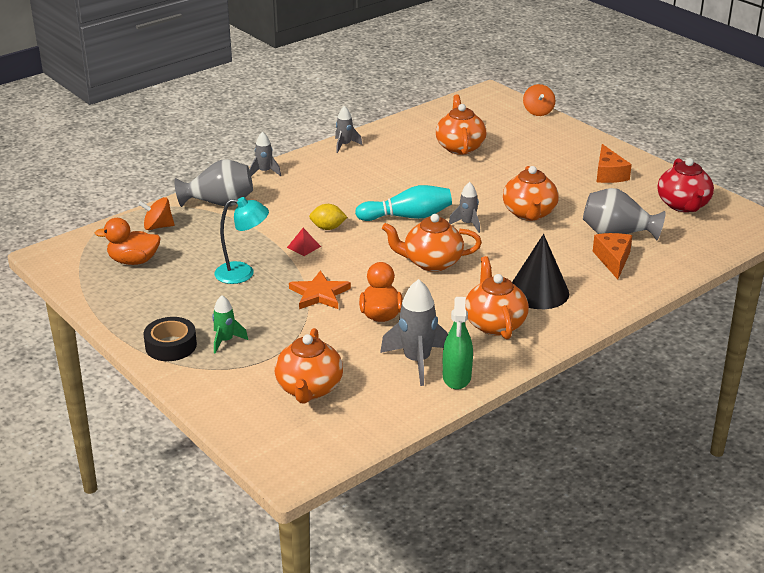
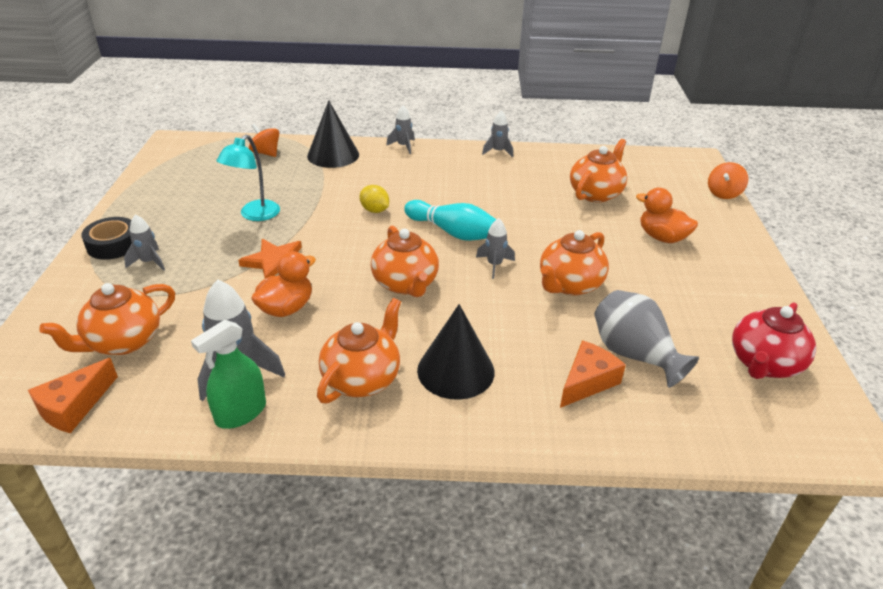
camera: 40 degrees right, 5 degrees up
(133, 261) = (208, 170): orange duck -> orange duck (662, 237)
(219, 203) = (333, 155): grey vase -> black cone
(225, 341) = (149, 262): green rocket -> grey rocket
(243, 273) = (255, 215): turquoise lamp -> turquoise lamp turned 75 degrees clockwise
(303, 247) = (331, 216): red pyramid -> none
(431, 262) = (405, 284): orange teapot -> orange teapot turned 150 degrees counterclockwise
(609, 174) = (717, 286): orange cheese -> orange cheese (74, 406)

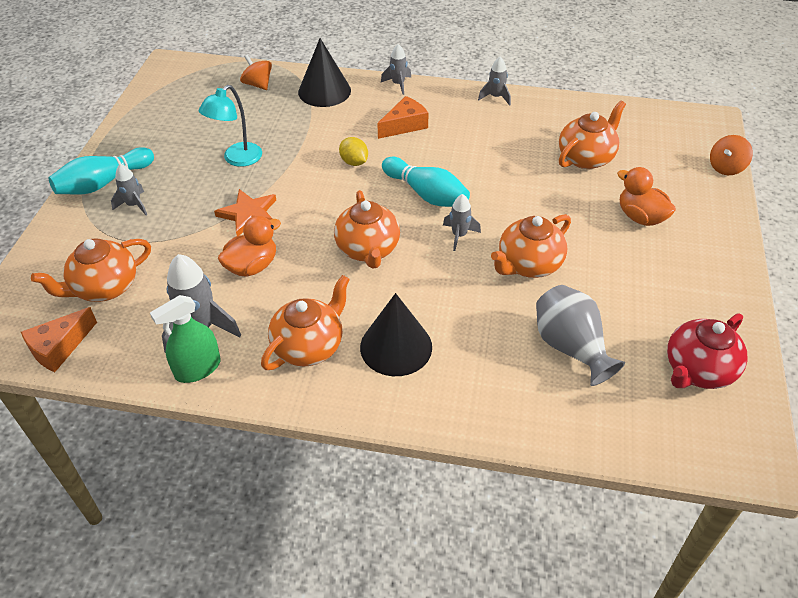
camera: 10 degrees right, 10 degrees up
(113, 245) = (103, 183): black tape -> turquoise bowling pin
(587, 382) = (517, 371): orange cheese -> orange cheese (404, 125)

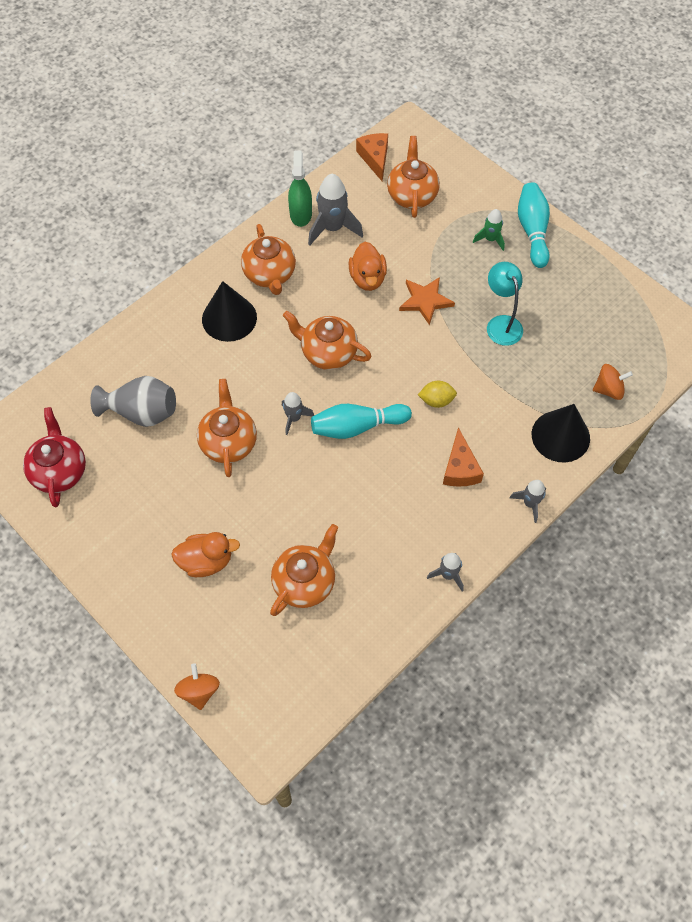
camera: 125 degrees right, 15 degrees up
(134, 205) = (490, 239): grey rocket -> green rocket
(586, 158) = (305, 582): orange teapot -> orange teapot turned 135 degrees counterclockwise

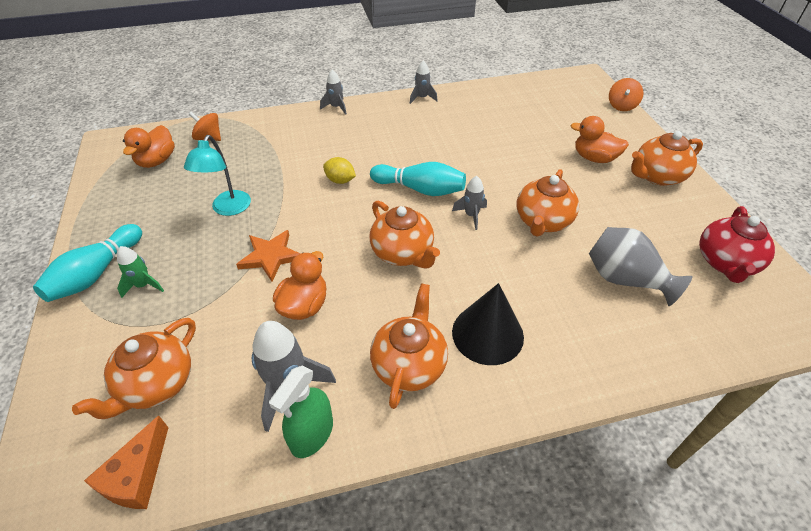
camera: 150 degrees left, 15 degrees down
(305, 582) = (522, 125): orange teapot -> orange teapot (657, 176)
(460, 468) = (363, 138): orange cheese -> none
(560, 436) = (275, 128): black cone -> none
(620, 339) = (157, 161): none -> orange duck

